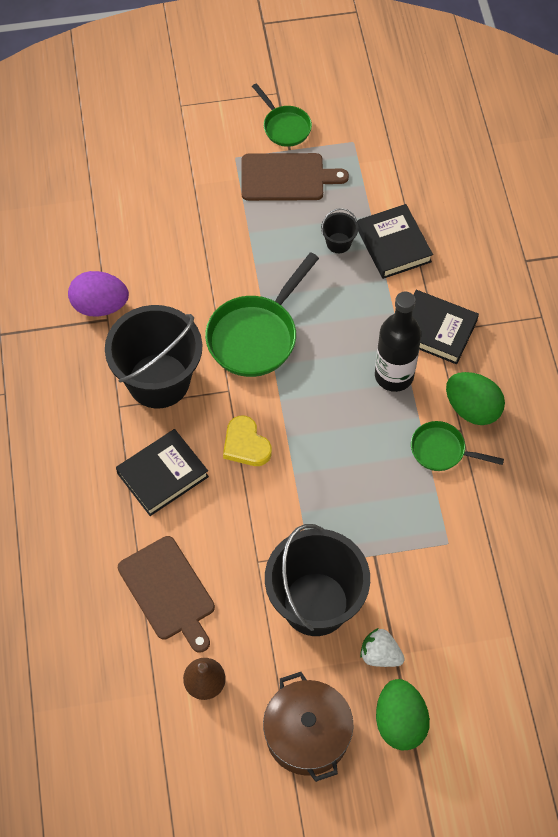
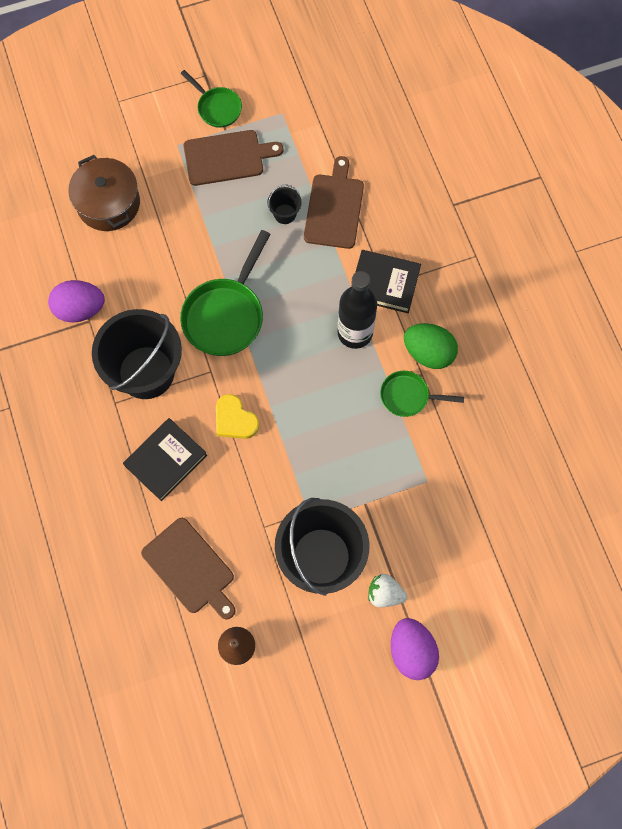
camera: 10 degrees left, 10 degrees up
(307, 734) = (334, 676): brown pot -> brown pot (108, 203)
(393, 245) = (334, 208): black book -> brown cutting board
(400, 722) = (411, 651): green egg -> purple egg

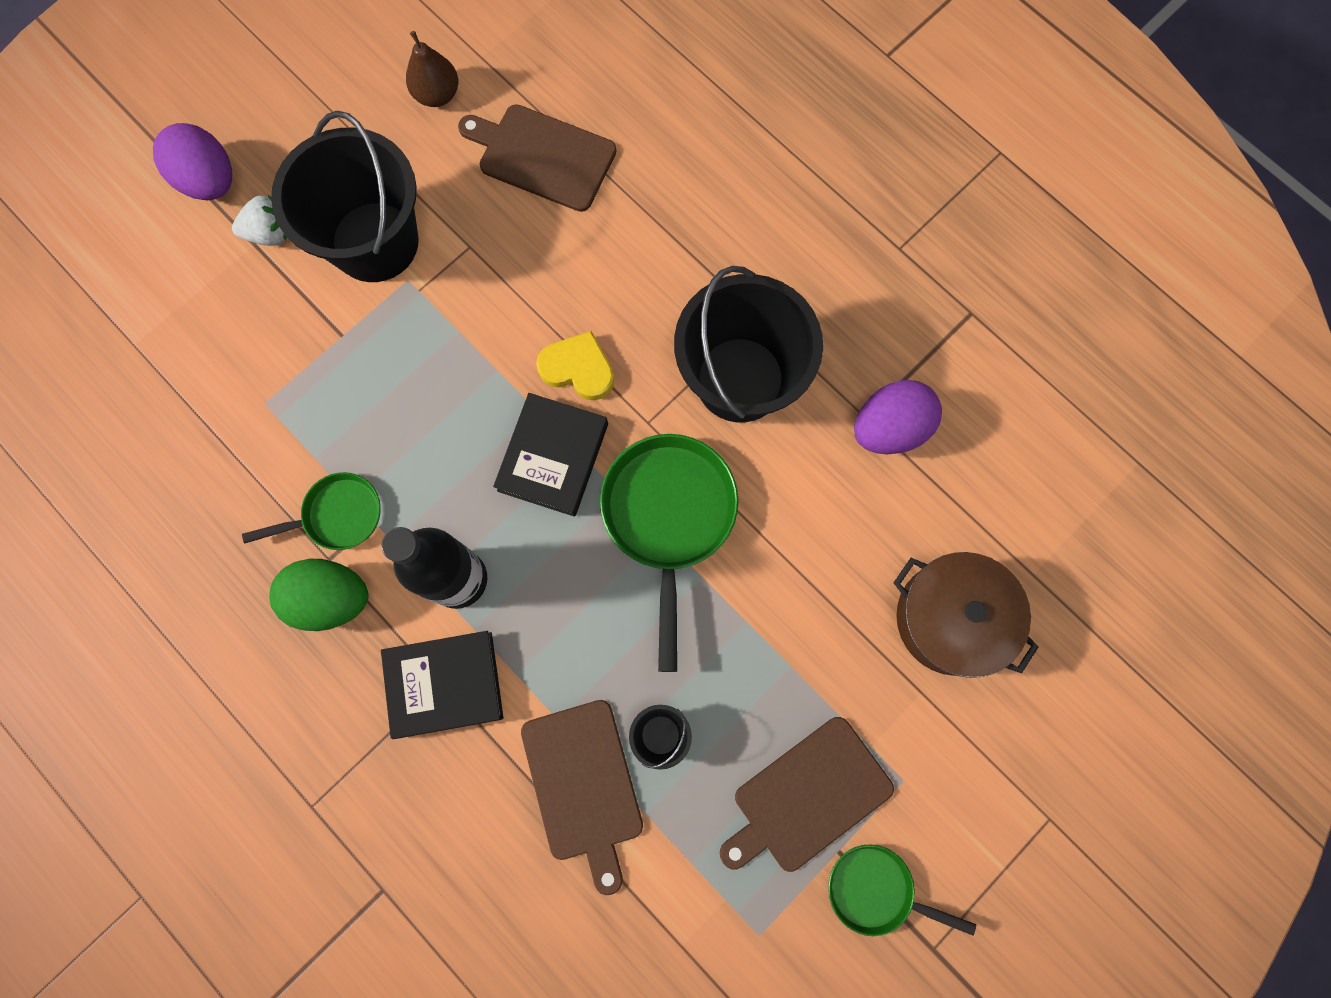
camera: 155 degrees right, 5 degrees up
(166, 461) = (645, 272): black book -> black book (553, 457)

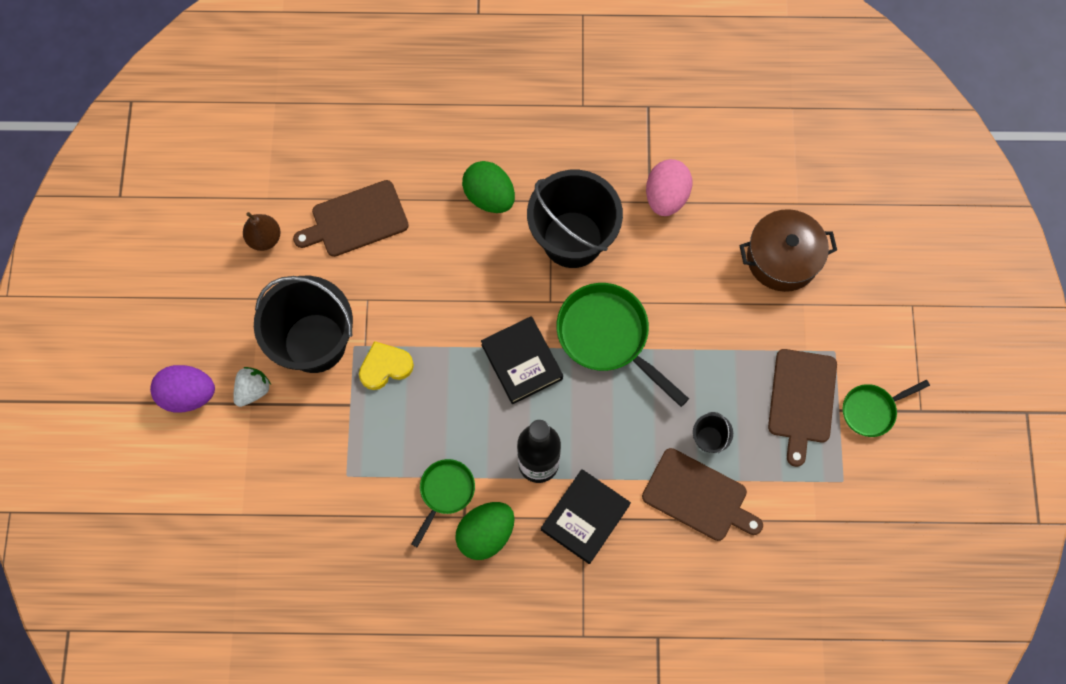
camera: 45 degrees left, 5 degrees down
(578, 368) = (488, 308): yellow heart -> yellow heart (385, 367)
(700, 255) = (489, 197): none -> green egg
(889, 428) = (666, 197): purple egg -> pink egg

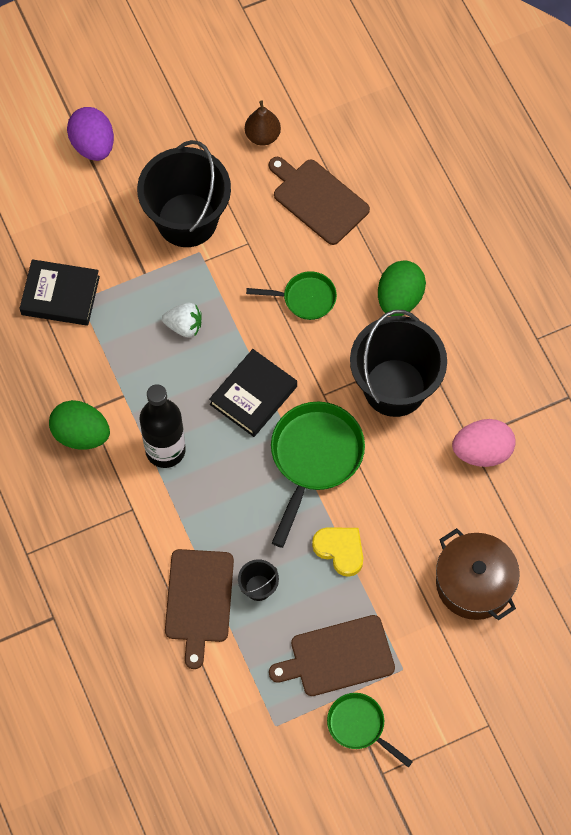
camera: 65 degrees right, 5 degrees down
(253, 390) = (121, 192): white strawberry -> white strawberry (184, 326)
(385, 367) = (193, 285): yellow heart -> yellow heart (340, 550)
(445, 492) = (102, 385): green pan -> green pan (305, 298)
(585, 517) = (134, 510): black book -> black book (60, 295)

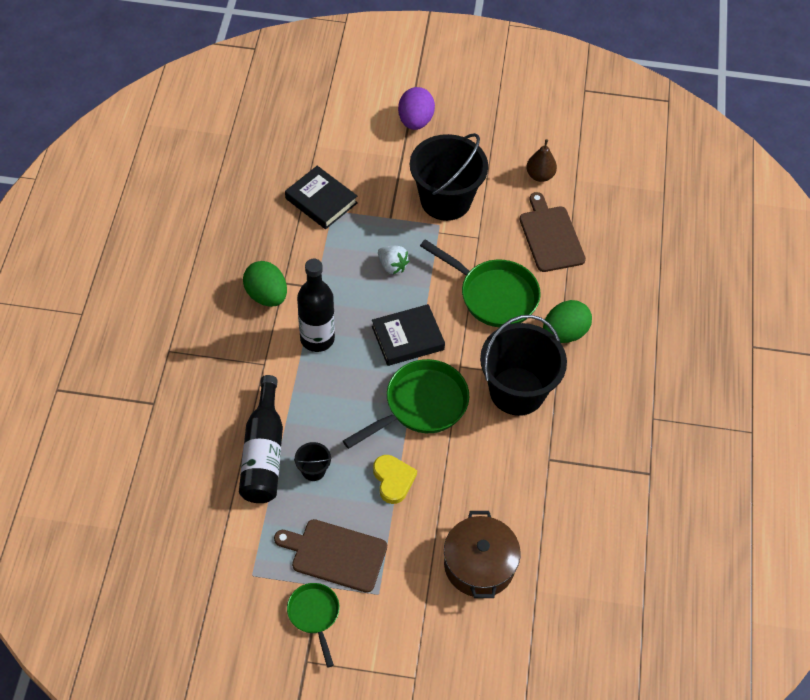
camera: 30 degrees right, 10 degrees down
(199, 600) = (264, 453): brown cutting board -> black bottle
(305, 298) = (493, 295): green pan -> green pan, size x1.73
(482, 452) = (553, 474): pink egg -> none

